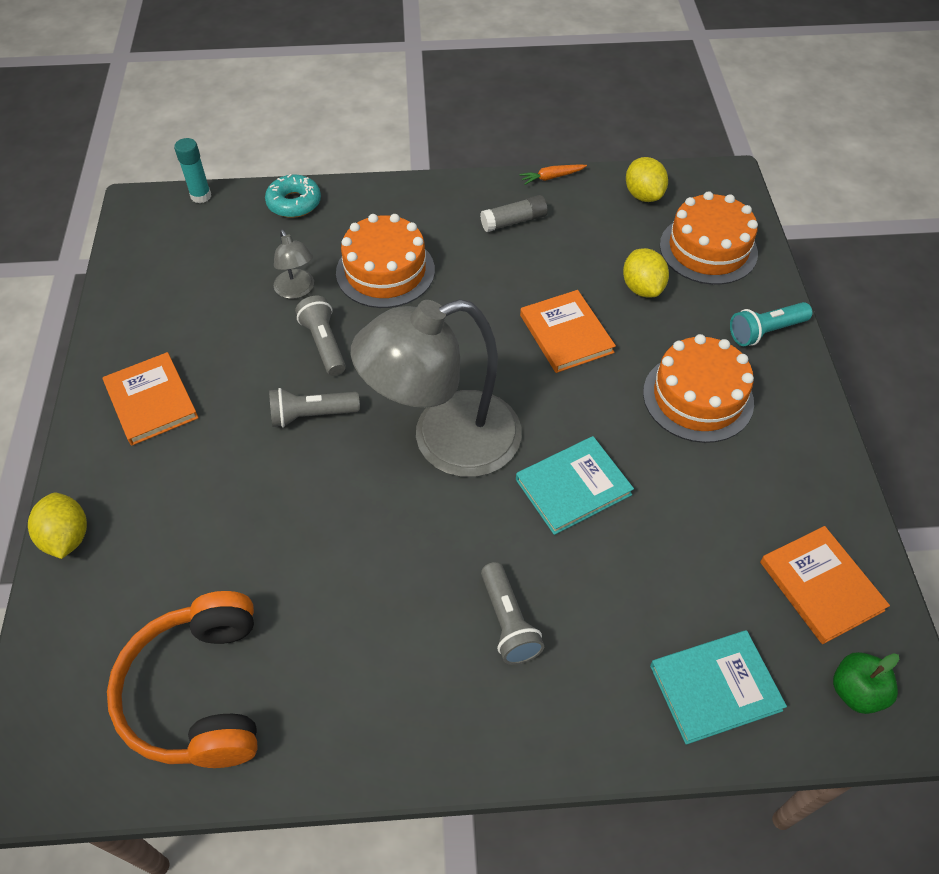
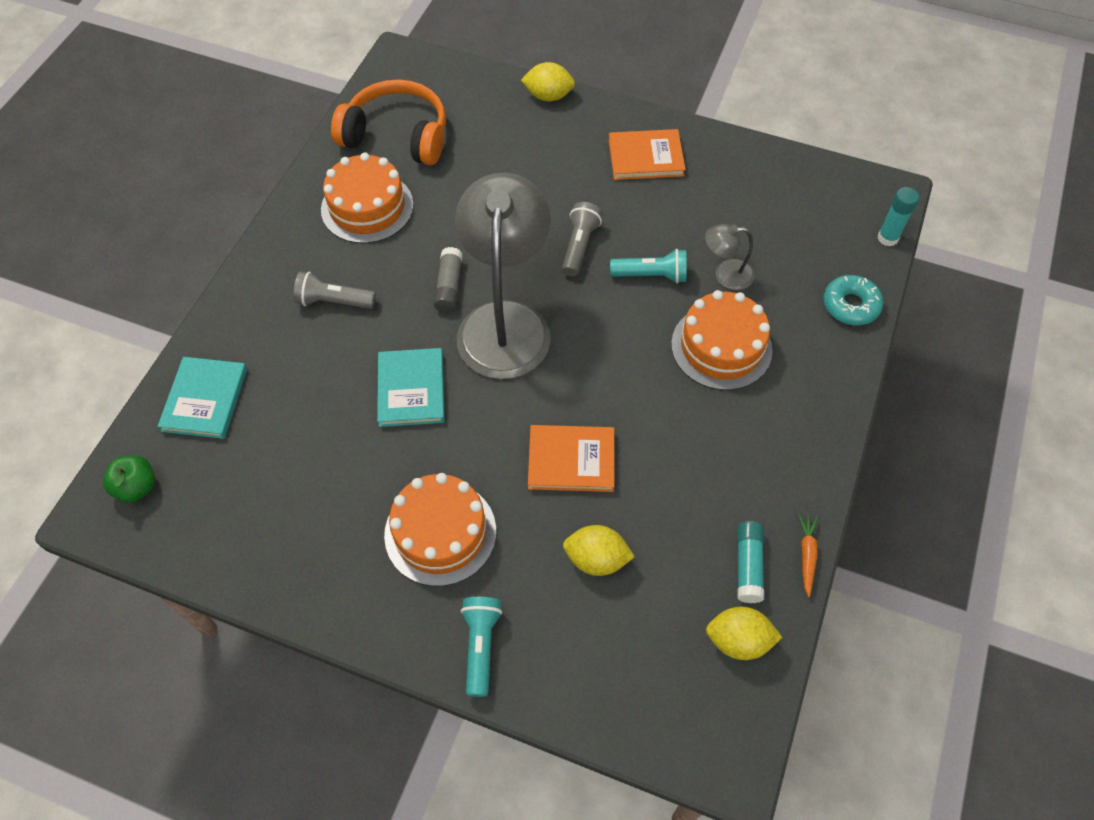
camera: 115 degrees right, 5 degrees up
(324, 344) = (651, 275): grey flashlight -> turquoise flashlight
(514, 221) = (747, 484): grey glue stick -> grey glue stick (449, 286)
(582, 204) = (748, 565): none -> turquoise glue stick
(708, 249) = (621, 661): orange cake -> orange cake (367, 207)
(820, 586) = (219, 517): orange book -> none

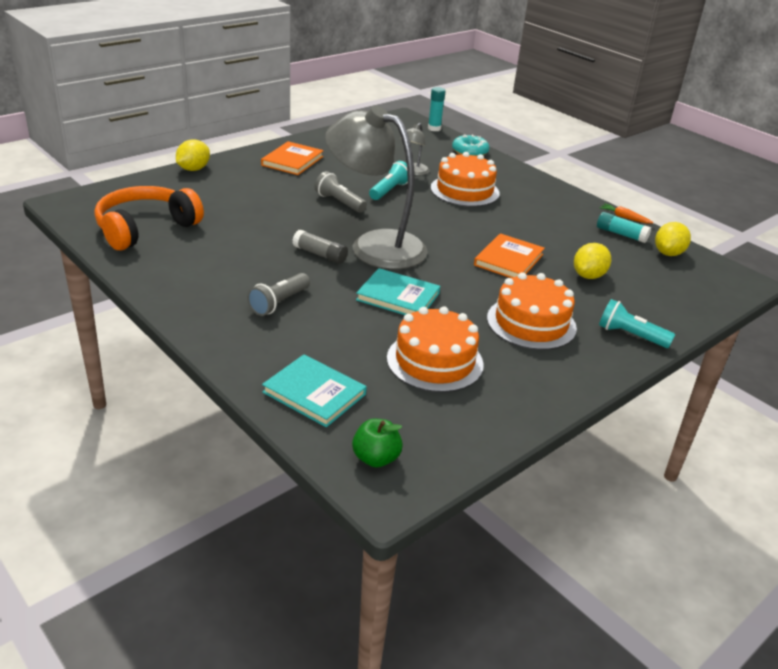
camera: 65 degrees left, 25 degrees down
(367, 207) = (201, 261): orange cake -> orange cake (435, 361)

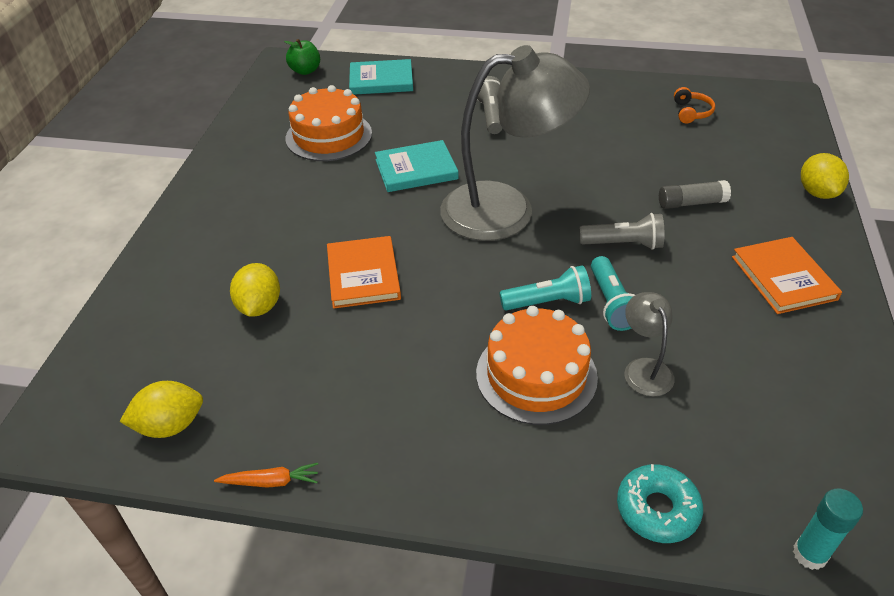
camera: 145 degrees right, 10 degrees up
(145, 228) = (691, 112): orange headphones -> orange headphones, size x0.43
(320, 254) = (533, 170): grey glue stick -> grey glue stick (691, 203)
(531, 323) = (280, 208): orange cake -> none
(621, 234) = (256, 426): turquoise glue stick -> none
(630, 335) = (177, 248): turquoise flashlight -> turquoise flashlight (548, 302)
(668, 253) = (170, 425): yellow lemon -> yellow lemon turned 75 degrees clockwise

